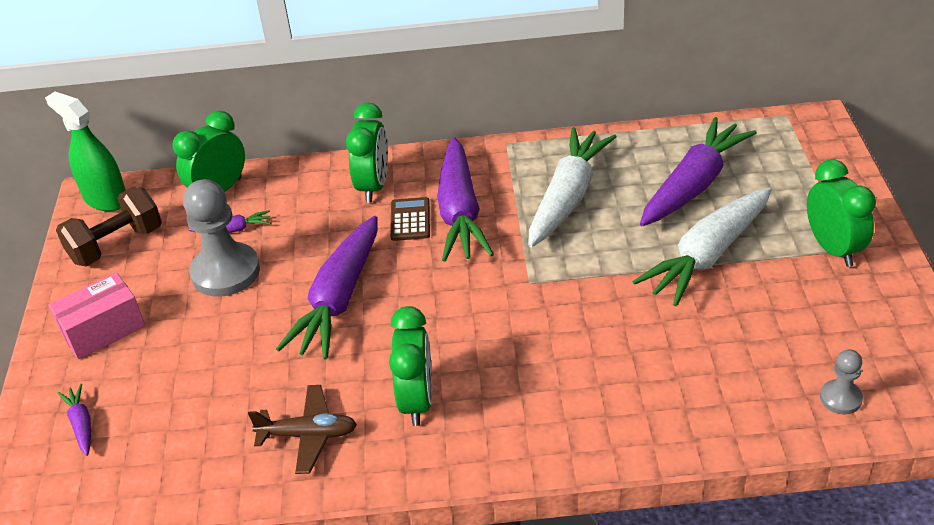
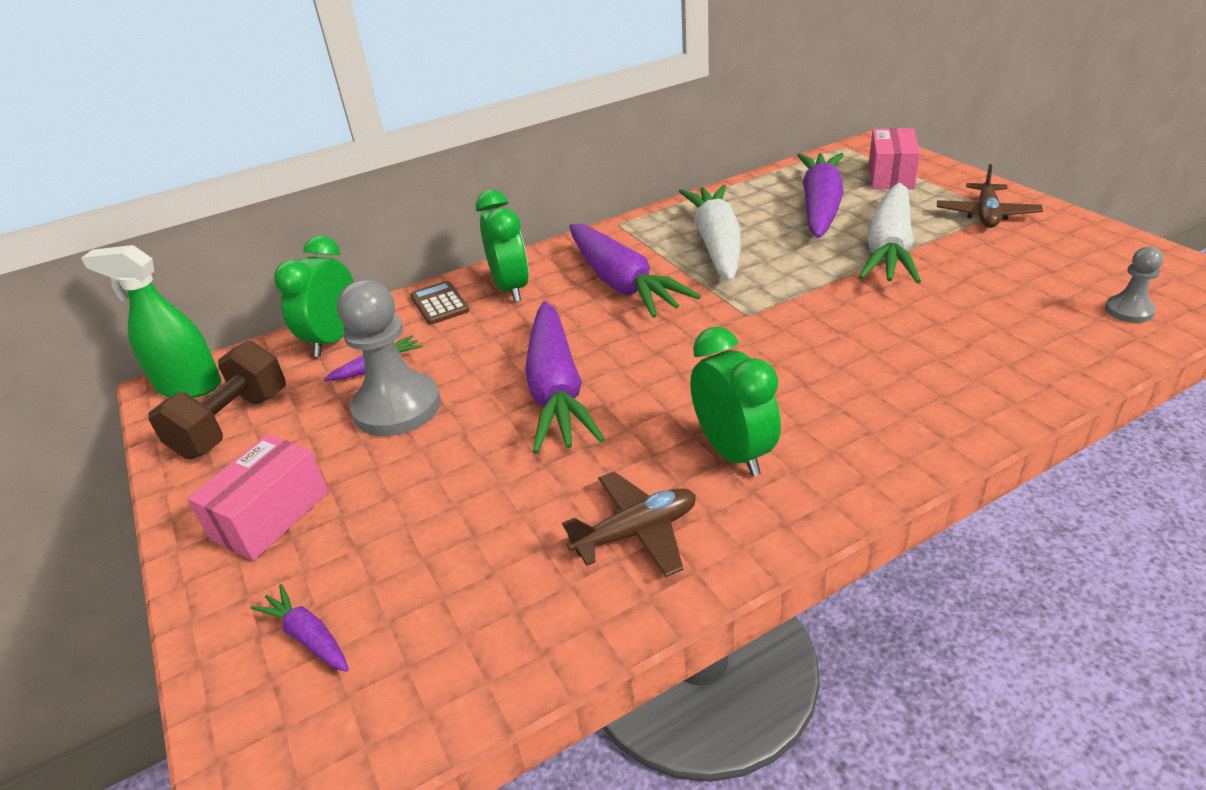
camera: 25 degrees left, 5 degrees down
(410, 220) = (575, 303): brown calculator -> brown calculator (439, 304)
(794, 169) = (890, 176): none -> pink box
(833, 249) = (986, 215): green clock -> brown plane

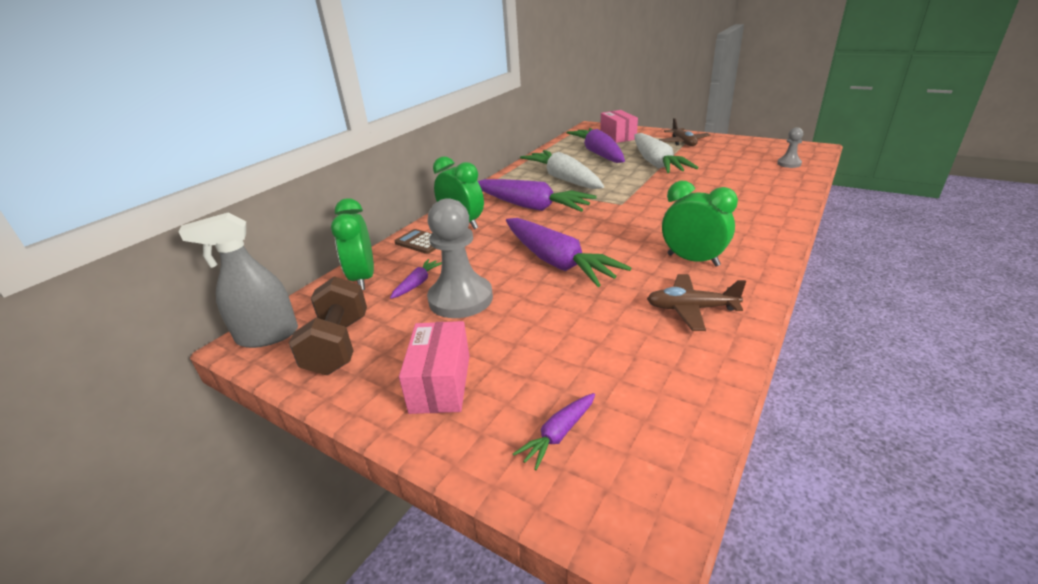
camera: 30 degrees left, 5 degrees down
(189, 386) = (267, 336): green spray bottle -> grey spray bottle
(308, 636) = (558, 435): purple carrot -> purple carrot turned 60 degrees counterclockwise
(636, 532) = (691, 309): brown plane -> brown plane turned 120 degrees counterclockwise

